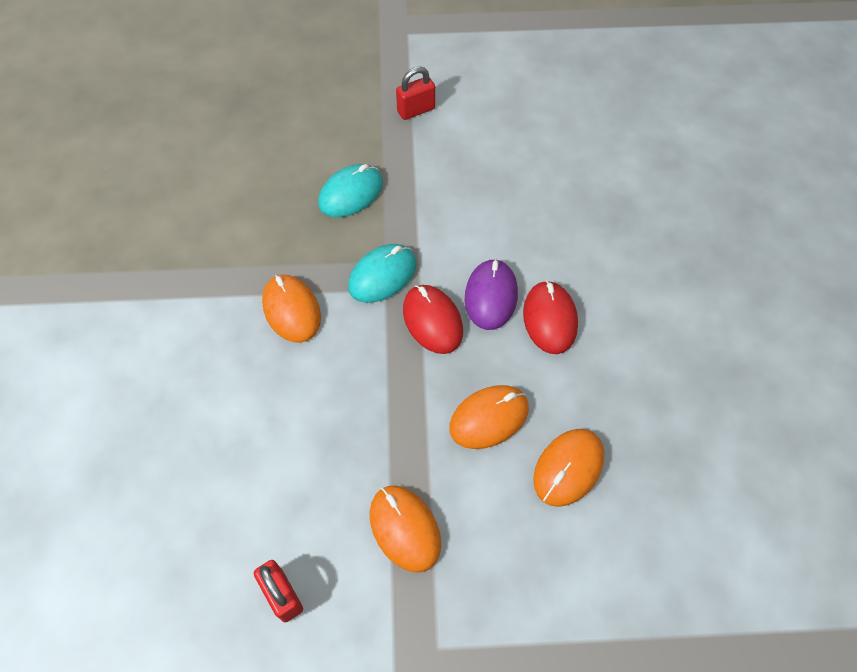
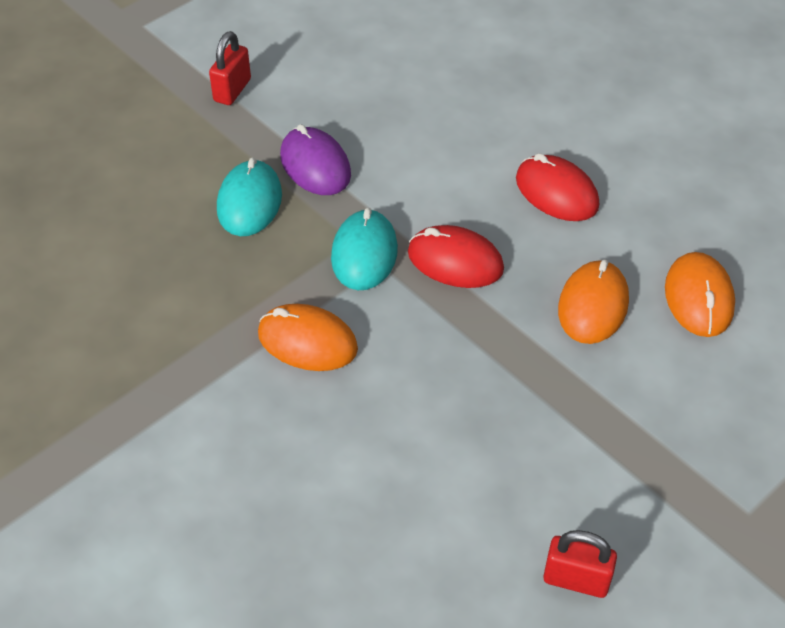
camera: 40 degrees left, 10 degrees down
(405, 528) = (620, 444): orange mouse -> none
(491, 296) = (485, 207): purple mouse -> purple mouse (315, 165)

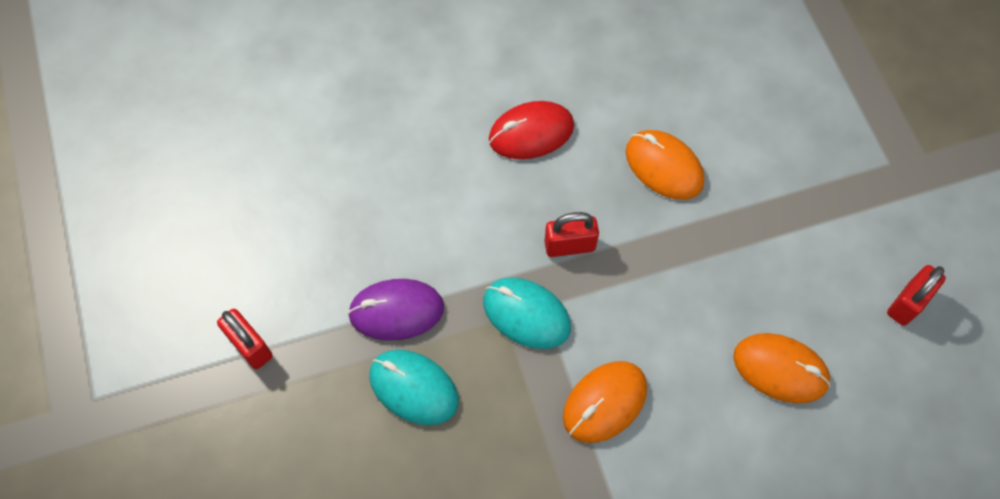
camera: 65 degrees left, 15 degrees up
(455, 261) = (569, 245): red mouse -> red padlock
(698, 298) = (689, 91): orange mouse -> orange mouse (780, 369)

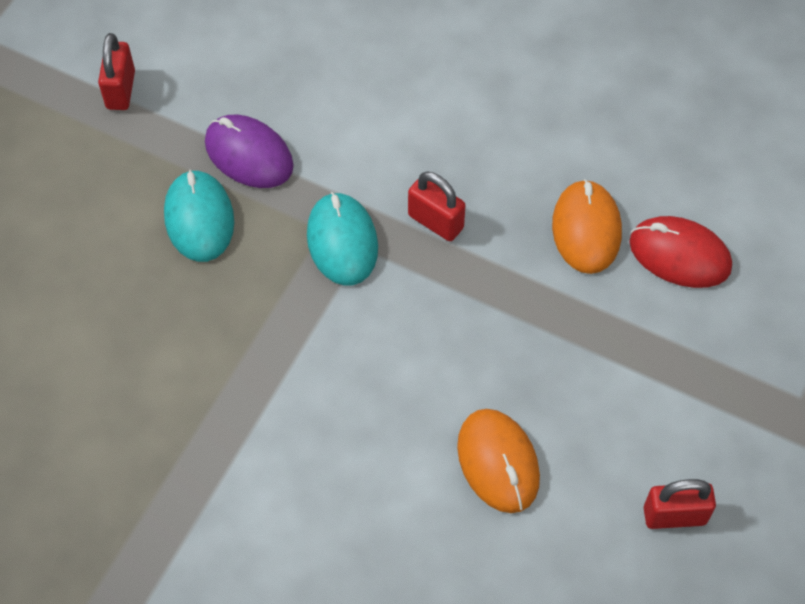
camera: 45 degrees right, 5 degrees down
(531, 133) = (504, 113): red mouse -> red mouse (679, 255)
(604, 402) = (327, 357): orange mouse -> none

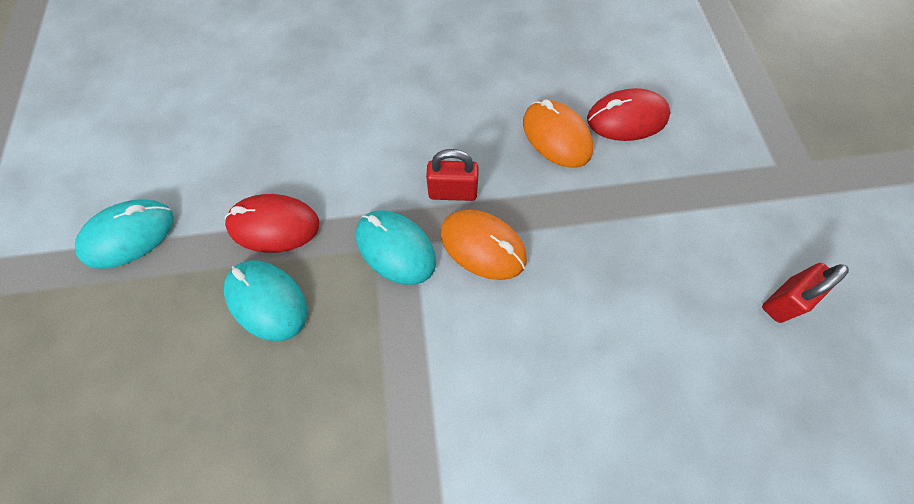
camera: 35 degrees left, 5 degrees up
(121, 90) = (129, 235): red padlock -> turquoise mouse
(249, 155) = (274, 225): purple mouse -> red mouse
(498, 462) = (641, 346): orange mouse -> orange mouse (483, 246)

